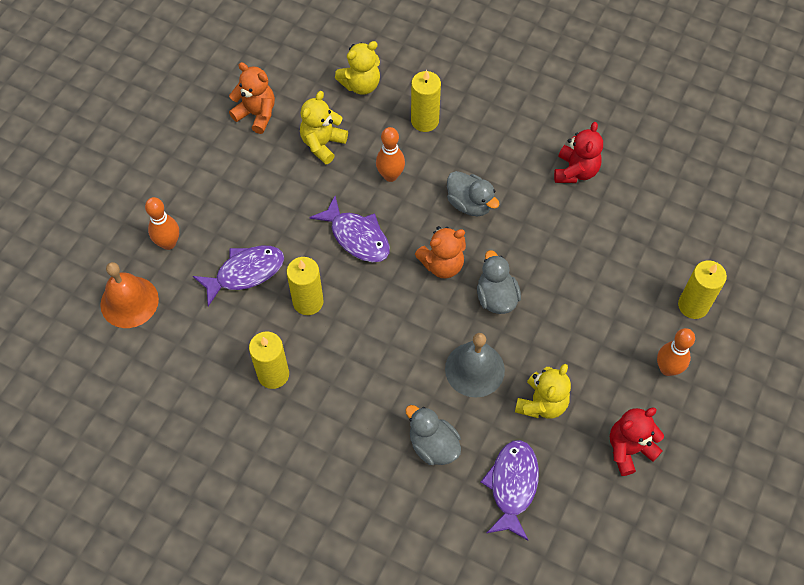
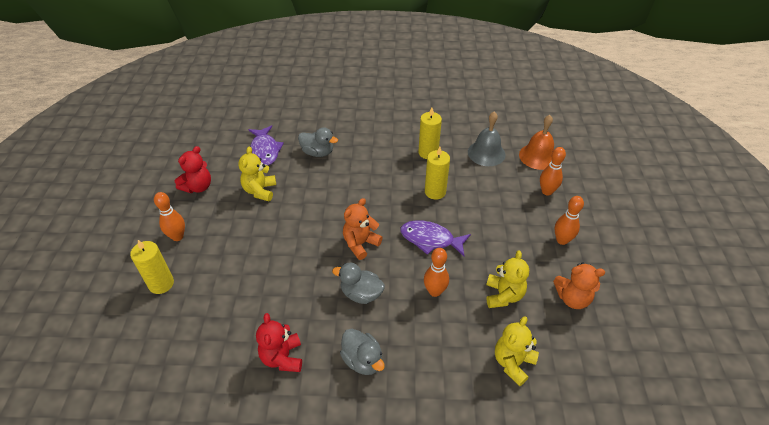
camera: 155 degrees right, 15 degrees down
(210, 175) = (562, 240): none -> orange bowling pin
(245, 273) = (485, 193): purple fish -> none
(424, 121) = (436, 351): yellow candle -> none
(474, 369) = (309, 193): grey bell -> grey bell (486, 153)
(496, 297) = (312, 237): grey duck -> grey duck (363, 360)

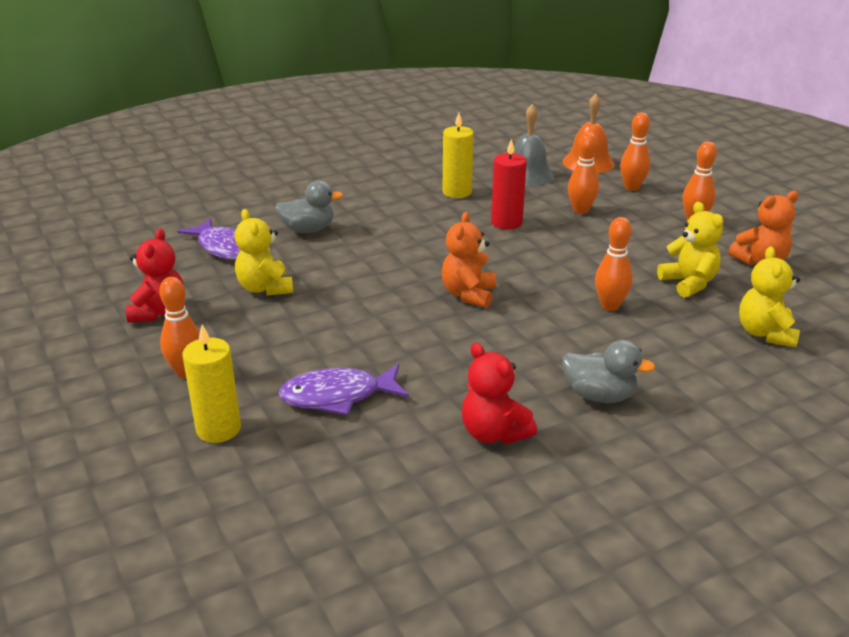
camera: 30 degrees left, 15 degrees down
(361, 294) = (524, 338): grey duck -> none
(430, 239) = (550, 264): purple fish -> purple fish (338, 396)
(435, 192) = (506, 223): yellow candle -> red candle
(492, 199) = (580, 210): none -> orange bowling pin

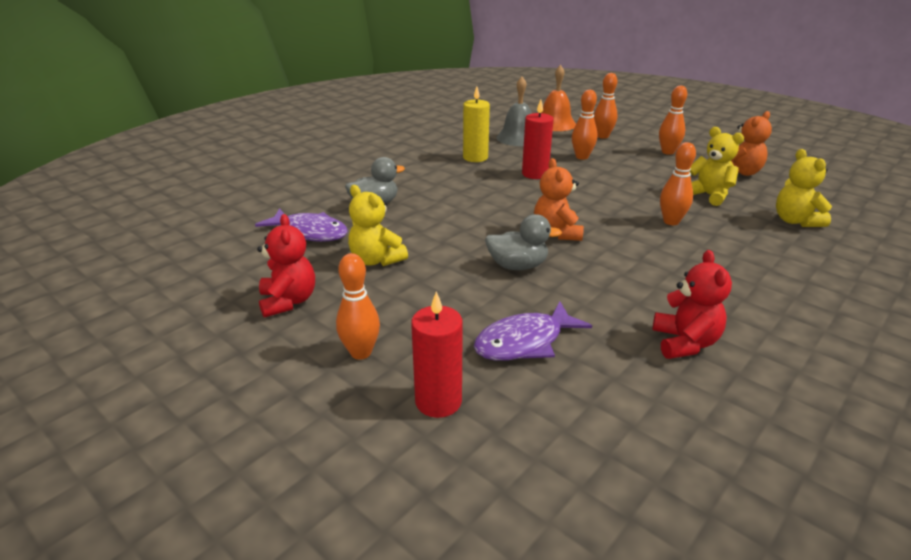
camera: 20 degrees left, 0 degrees up
(218, 429) = (438, 401): yellow candle -> red candle
(493, 433) = (684, 343): red teddy bear -> red teddy bear turned 120 degrees counterclockwise
(599, 395) = (732, 292): grey duck -> grey duck (517, 266)

